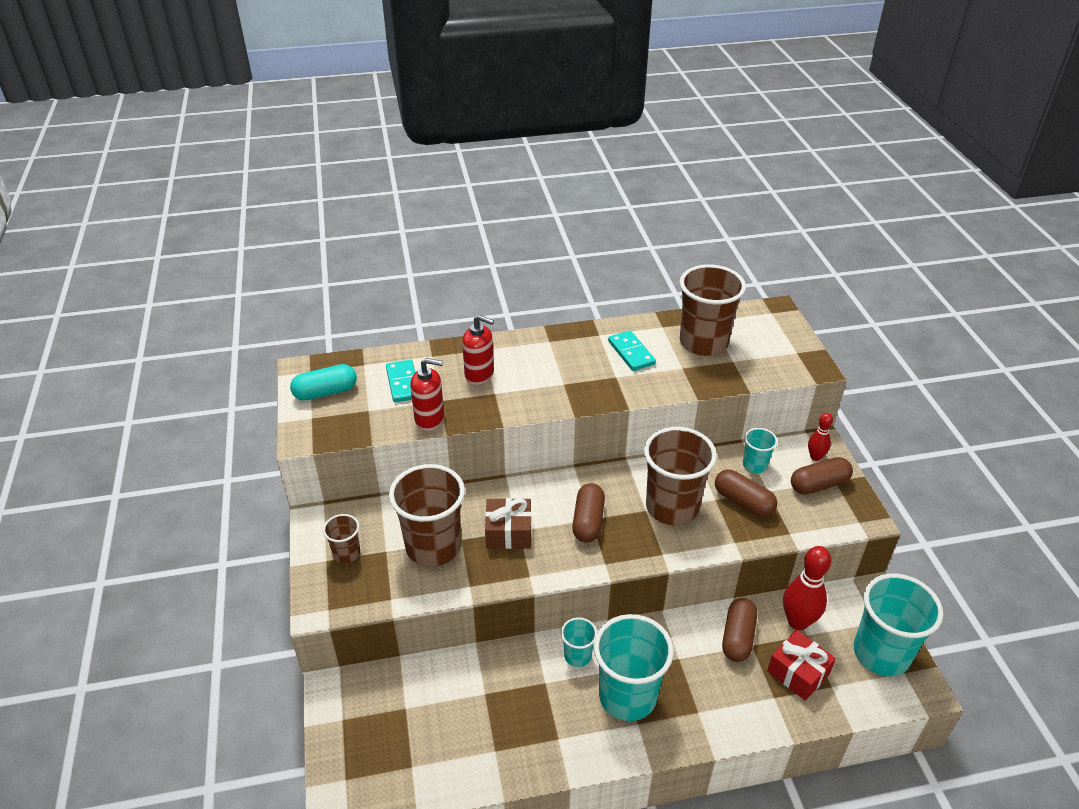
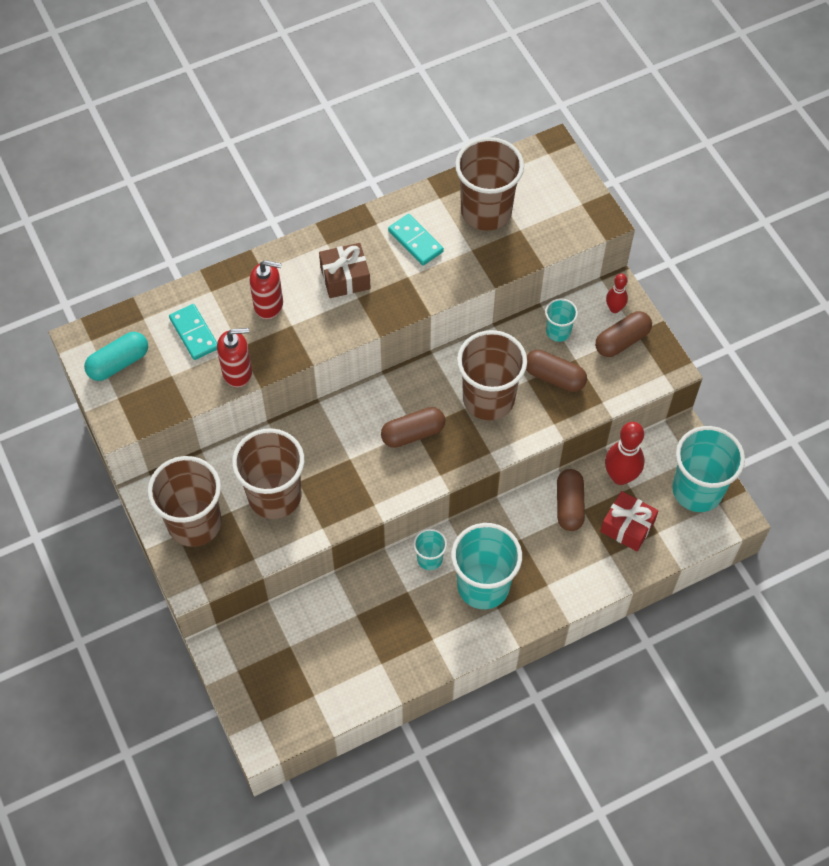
camera: 15 degrees left, 20 degrees up
(346, 553) = (194, 523): brown cup -> brown cup, size x2.05
(508, 532) = (341, 463): brown gift -> brown gift (345, 278)
(588, 521) = (413, 433): brown capsule -> brown capsule turned 75 degrees clockwise

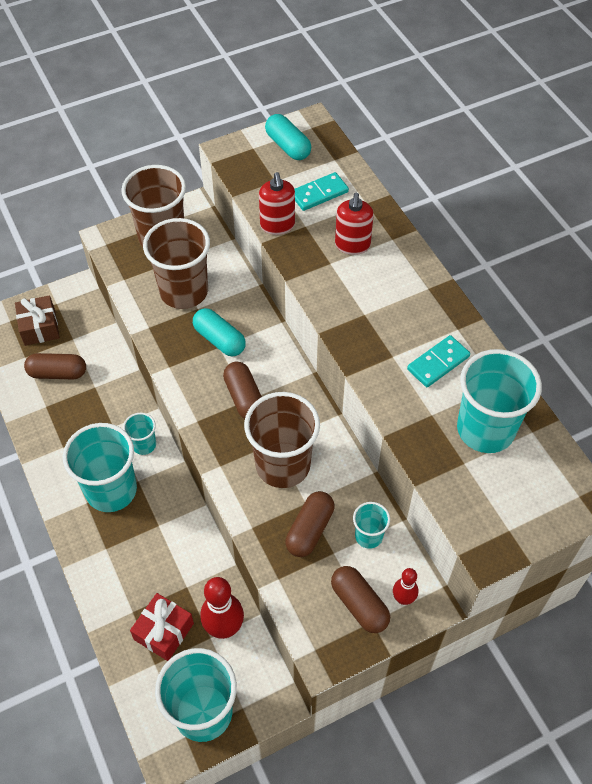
camera: 90 degrees right, 5 degrees down
(341, 458) = (219, 339): none -> turquoise capsule
(345, 278) = (387, 303): brown gift -> brown gift (40, 327)
(486, 211) = (485, 429): brown cup -> turquoise cup
(569, 505) = (192, 573): brown capsule -> brown capsule (58, 373)

